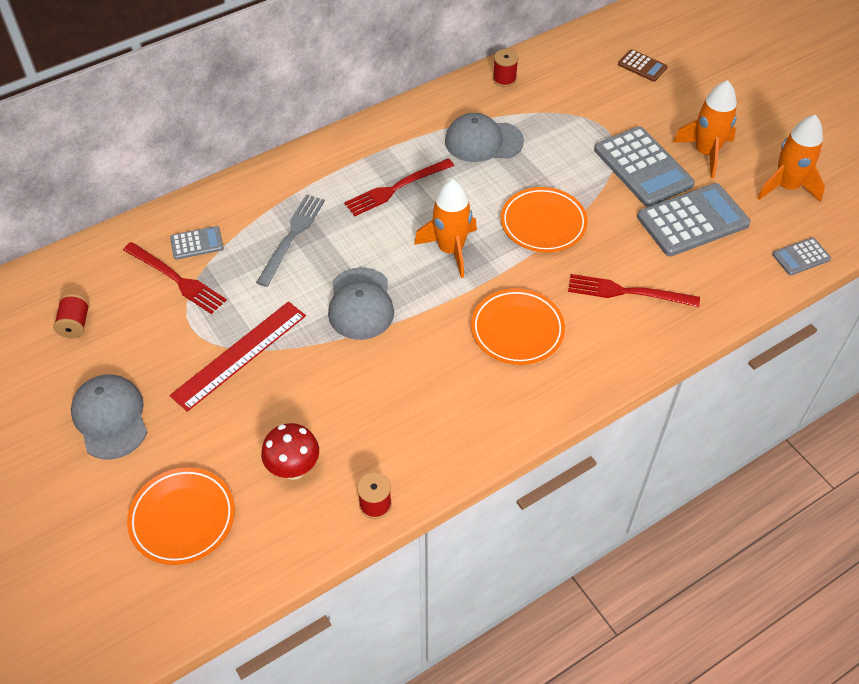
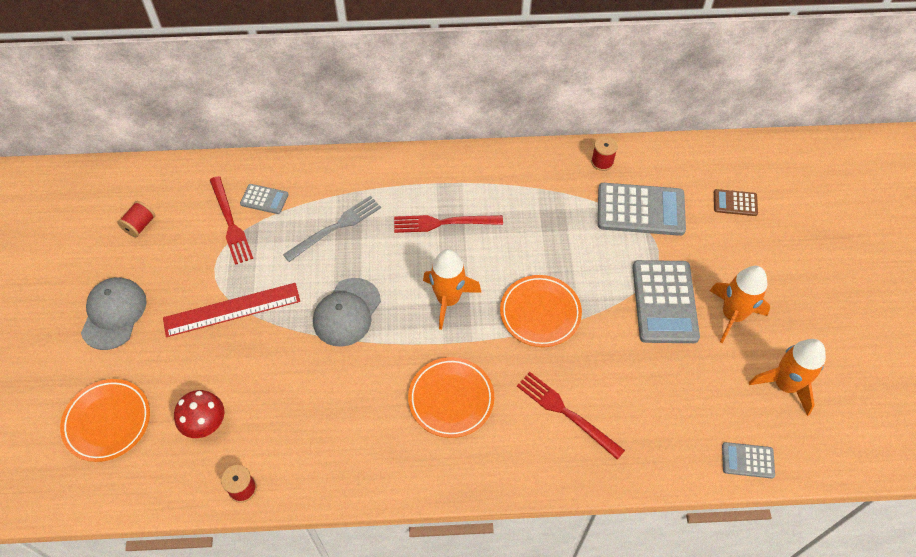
camera: 30 degrees right, 5 degrees up
(483, 141) = (543, 213): grey cap -> none
(642, 66) = (735, 203): brown calculator -> brown calculator turned 120 degrees clockwise
(692, 221) = (672, 375): grey calculator -> grey calculator (640, 210)

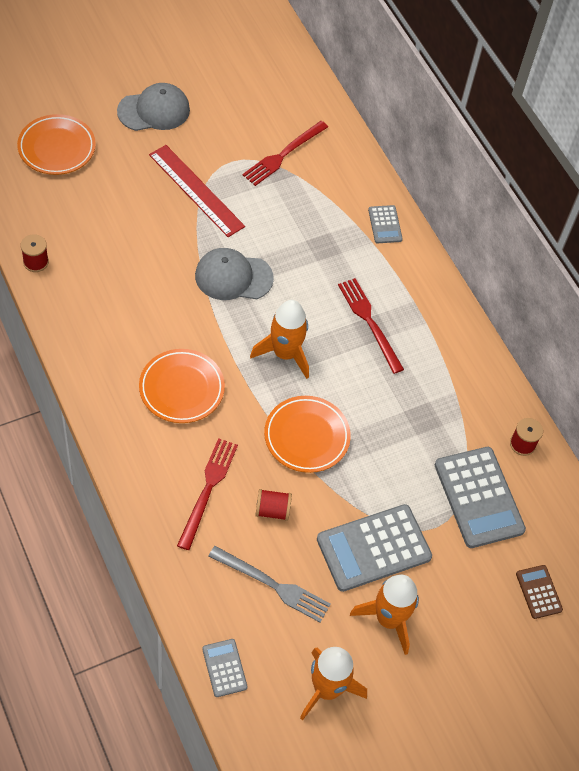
camera: 60 degrees right, 0 degrees up
(140, 225) = (247, 91): red spool -> red spool (272, 510)
(206, 425) = (81, 215): red mushroom -> none
(264, 199) = (321, 170): grey calculator -> grey calculator (385, 225)
(336, 227) = (319, 236): grey fork -> grey fork (272, 585)

